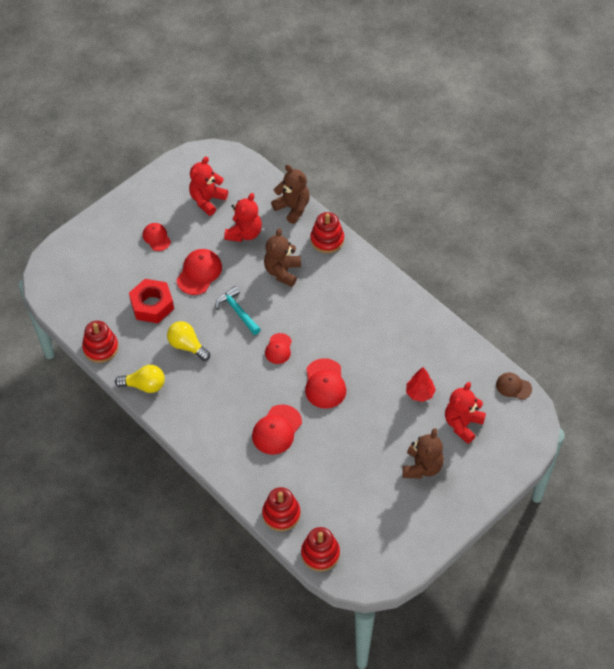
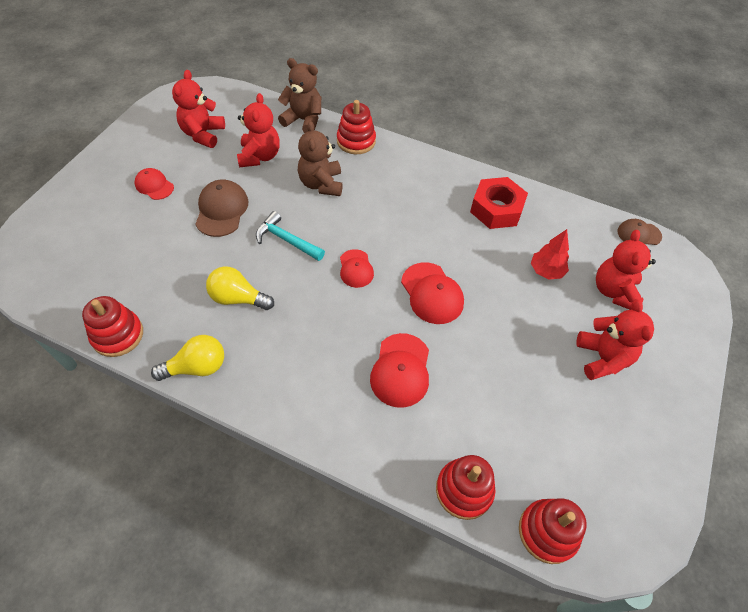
camera: 25 degrees left, 0 degrees up
(152, 305) = (174, 262): red nut -> red nut (496, 209)
(199, 273) = (222, 210): red cap -> brown cap
(422, 467) = (602, 358): brown teddy bear -> red teddy bear

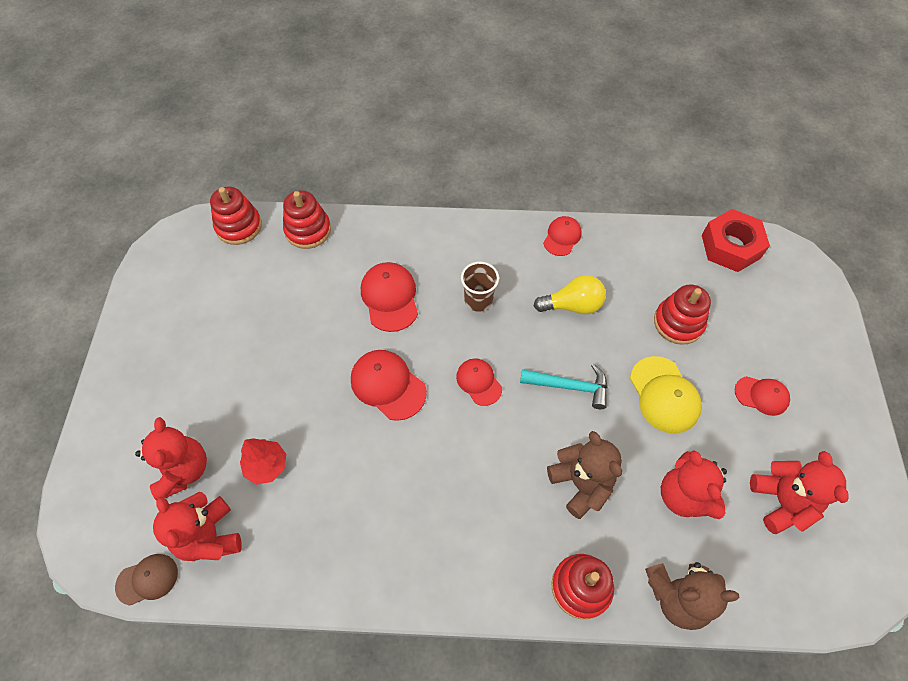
camera: 160 degrees right, 5 degrees up
(118, 335) = (646, 236): red stacking toy -> red stacking toy (678, 323)
(197, 367) = (562, 237): yellow light bulb -> red cap
(222, 210) = (664, 395): brown cap -> yellow cap
(318, 335) = (478, 300): none -> brown cup
(496, 209) = (345, 540): red nut -> red nut (730, 246)
(602, 358) = (197, 381): red teddy bear -> red teddy bear (209, 536)

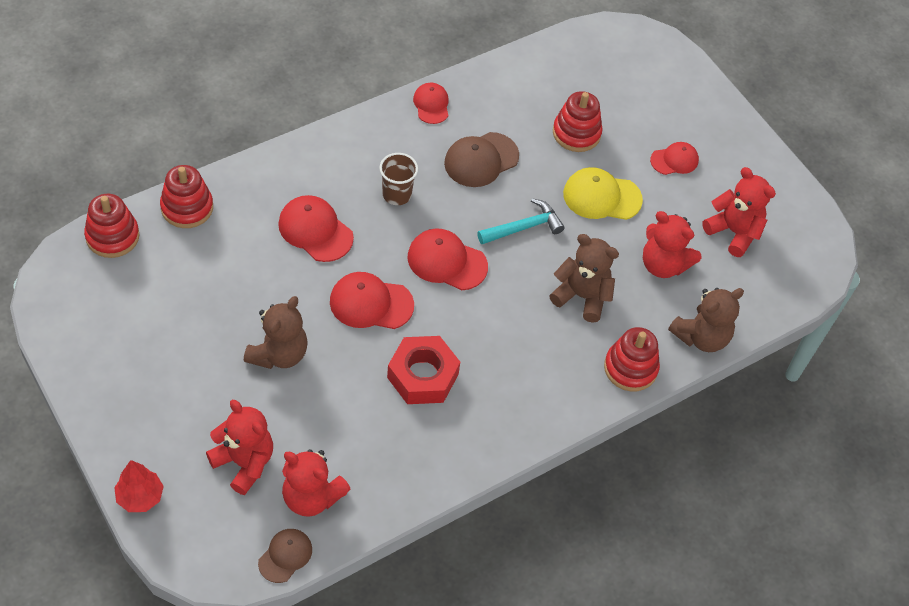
camera: 40 degrees left, 5 degrees down
(267, 466) = (316, 420): red tree -> red tree (140, 497)
(282, 388) = (278, 354): none -> brown teddy bear
(479, 382) = (447, 261): red cap -> red cap, size x1.57
(572, 305) = (481, 160): yellow light bulb -> brown cap
(664, 395) = (601, 197): yellow cap -> yellow cap turned 150 degrees clockwise
(730, 246) = (578, 48): red nut -> red nut (422, 376)

